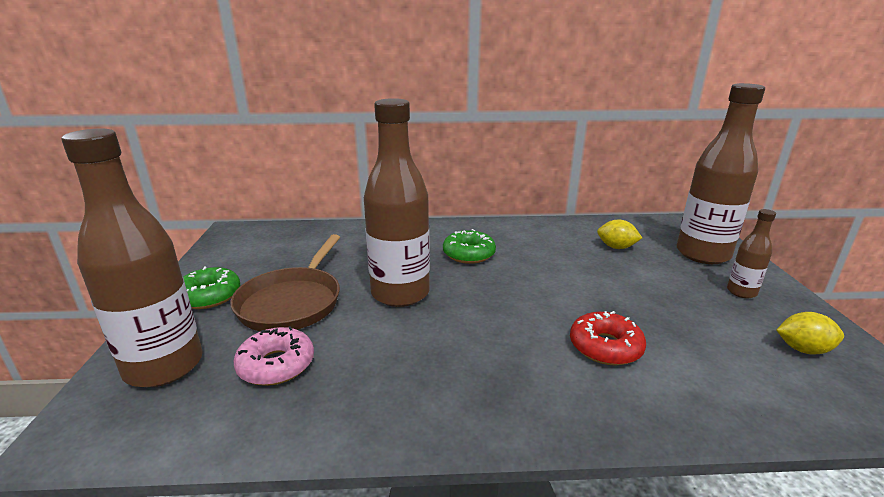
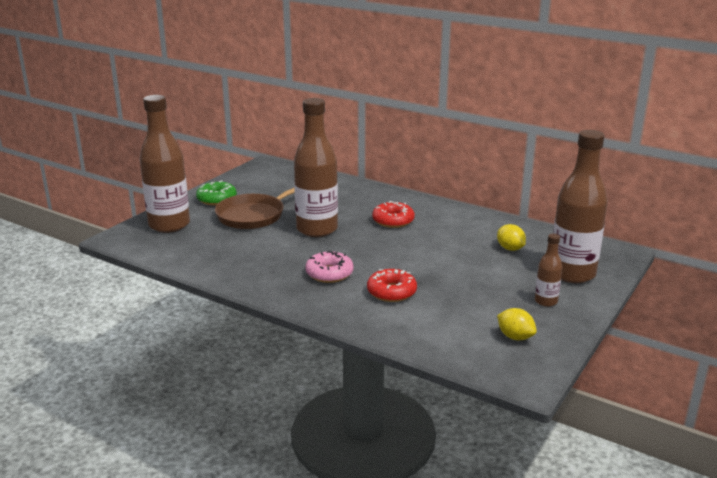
camera: 35 degrees right, 0 degrees up
(276, 365) = (216, 241): pink donut -> pink donut (329, 273)
(469, 254) = (393, 221): green donut -> red donut

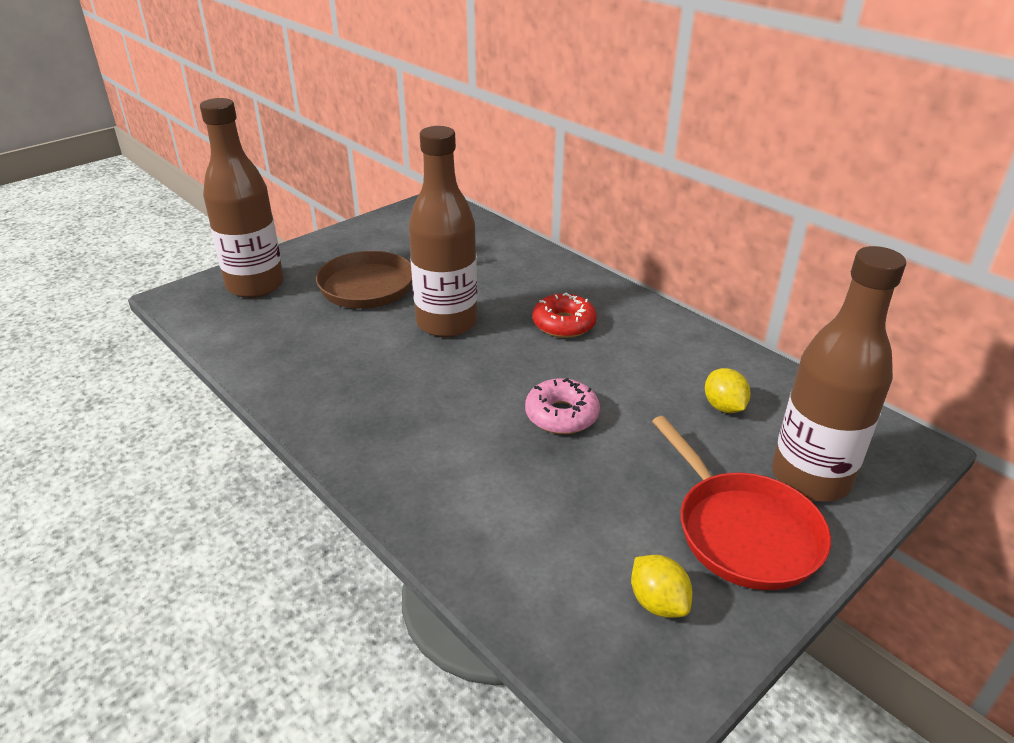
camera: 15 degrees right, 10 degrees up
(217, 199) = (340, 251): green donut -> none
(329, 273) = (422, 408): pink donut -> pink donut (561, 415)
(391, 292) = (497, 462): red donut -> none
(546, 301) = (742, 531): brown bottle -> red pan

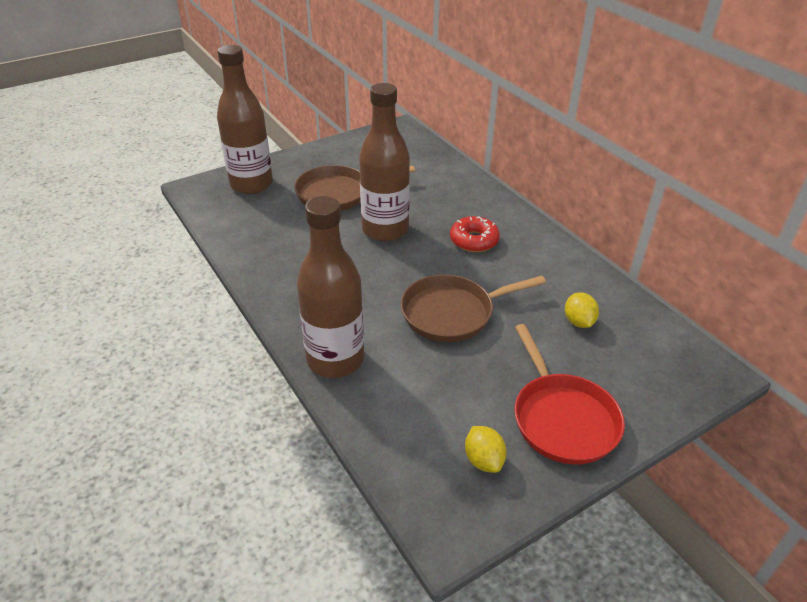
camera: 10 degrees right, 5 degrees up
(561, 415) = (452, 313): pink donut -> brown pan
(810, 478) = (628, 386): brown bottle -> brown bottle (335, 359)

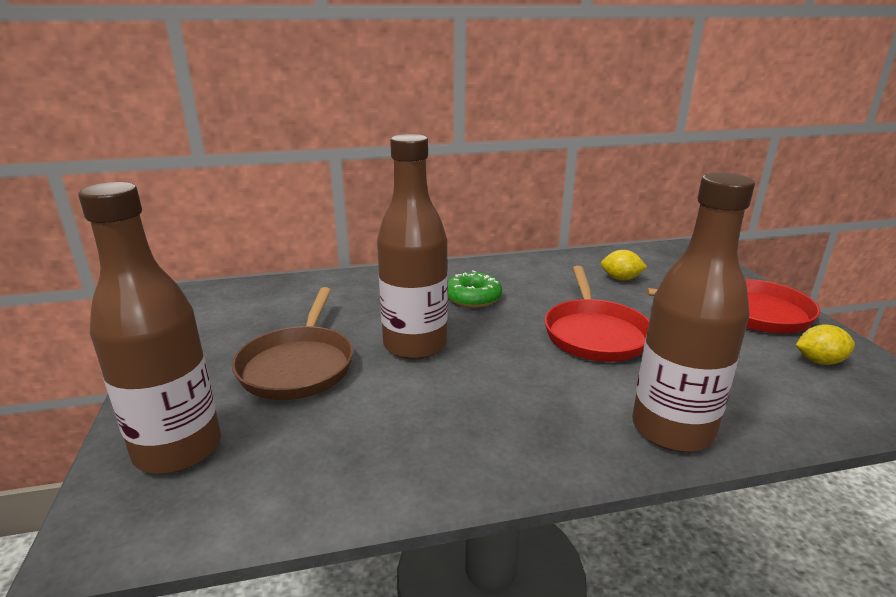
camera: 70 degrees left, 15 degrees down
(452, 313) = (594, 333): brown pan -> red pan
(474, 240) = (473, 298): red donut -> green donut

